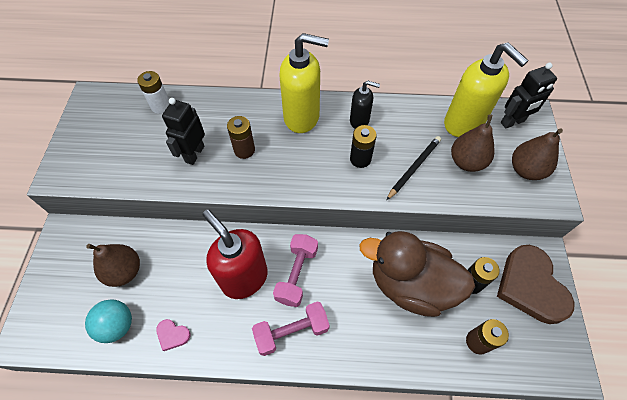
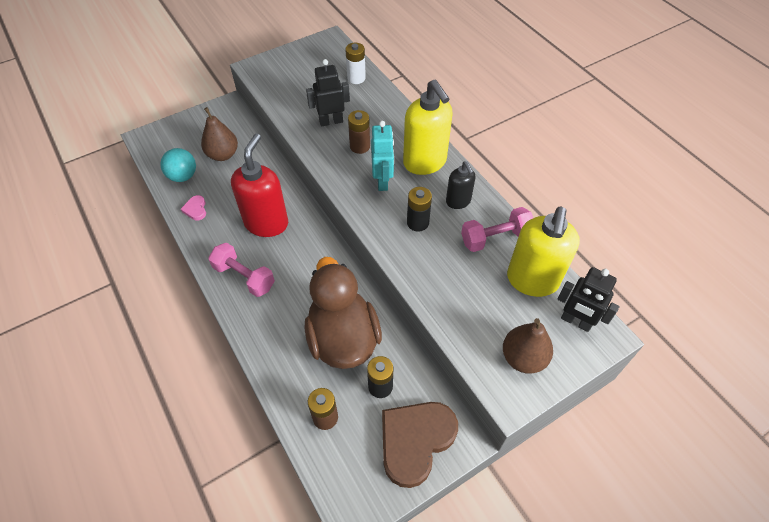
camera: 55 degrees right, 5 degrees down
(296, 274) = (293, 254): pink dumbbell -> pink dumbbell (495, 238)
(298, 157) = (382, 181): none -> turquoise robot
(414, 168) = (443, 265): black pencil -> none
(466, 162) = (487, 303): brown pear -> none

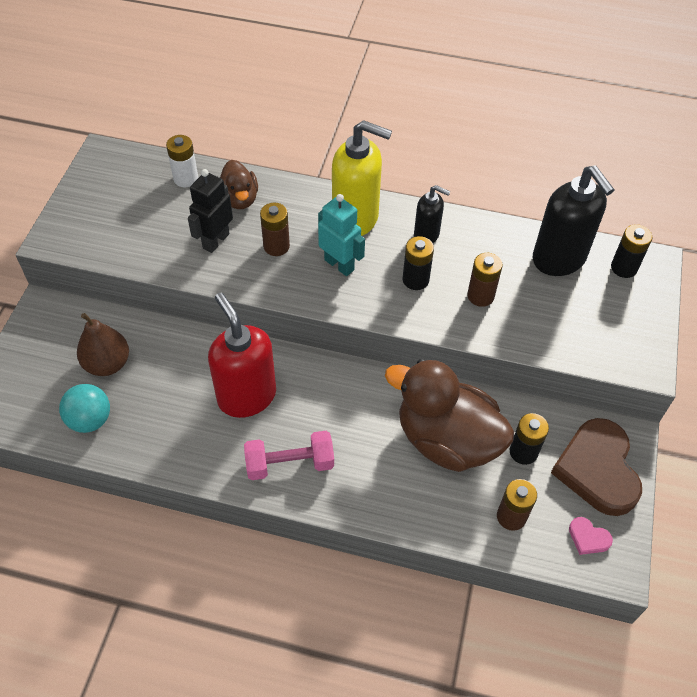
camera: 45 degrees left, 0 degrees up
(195, 209) = (151, 441): pink heart -> pink heart (588, 538)
(371, 107) = (239, 199): none -> brown duck
(447, 263) = (480, 296): none -> brown battery
(495, 238) = (492, 245): pink dumbbell -> none
(523, 358) = (621, 327): brown pear -> none
(532, 280) = (559, 259): yellow soap dispenser -> black soap dispenser
(576, 321) = (624, 268): black robot -> black battery

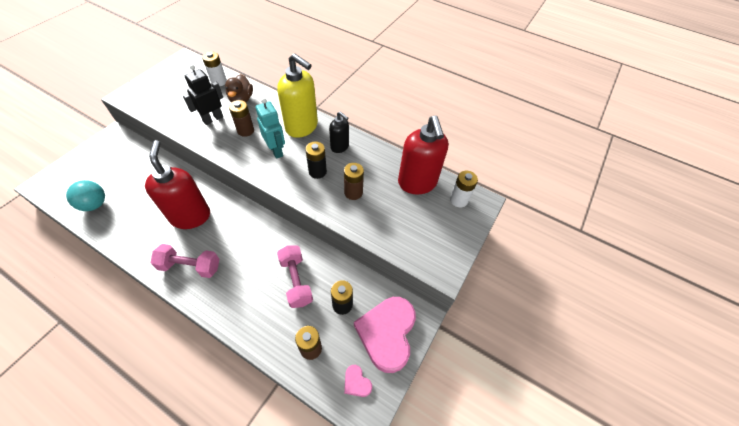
camera: 15 degrees right, 0 degrees up
(107, 364) = (126, 175): brown pear -> none
(446, 440) = (296, 281): brown duck -> pink dumbbell
(559, 259) = (417, 183): black soap dispenser -> red soap dispenser
(597, 469) = (387, 333): brown heart -> pink heart
(624, 268) = (458, 200): black battery -> white battery

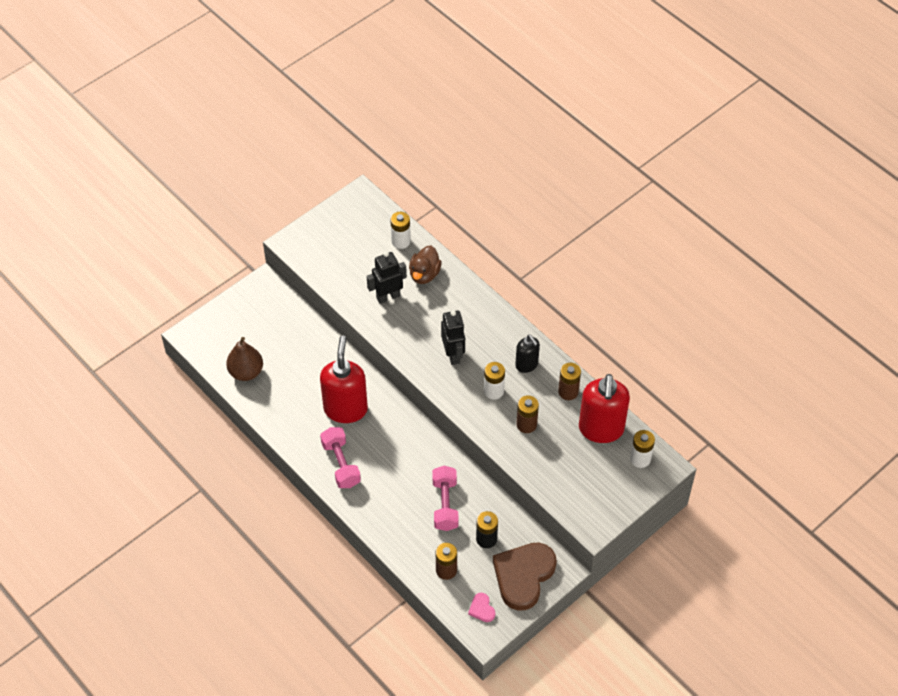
camera: 20 degrees right, 0 degrees up
(95, 204) = (246, 372): turquoise ball -> brown pear
(190, 266) = (341, 464): pink dumbbell -> pink dumbbell turned 45 degrees clockwise
(245, 130) = (423, 320): brown battery -> brown battery (568, 392)
(276, 151) = (453, 354): turquoise robot -> black robot
(302, 127) = (489, 329): yellow soap dispenser -> none
(317, 172) = (493, 391): black battery -> white battery
(387, 333) = (523, 576): pink heart -> brown heart

